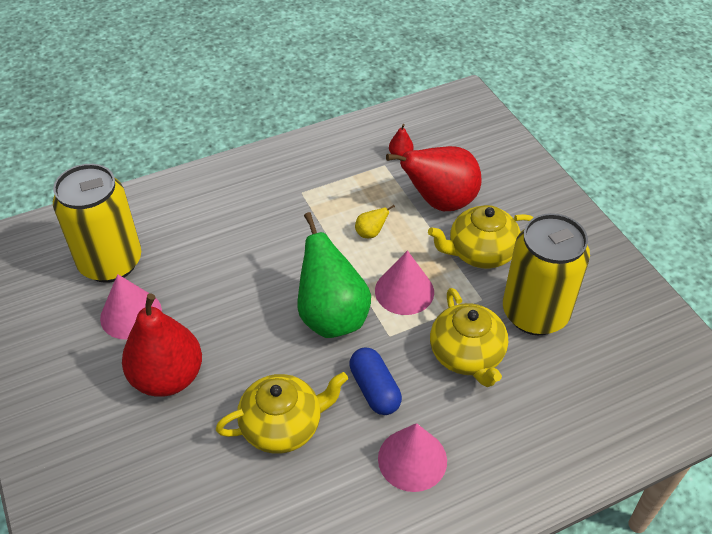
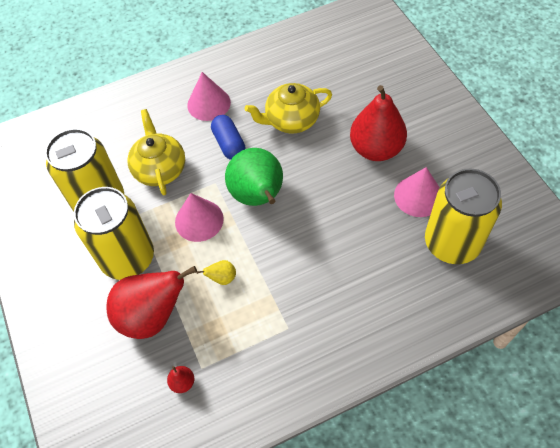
camera: 175 degrees left, 10 degrees up
(480, 252) = (128, 258): yellow teapot -> yellow can

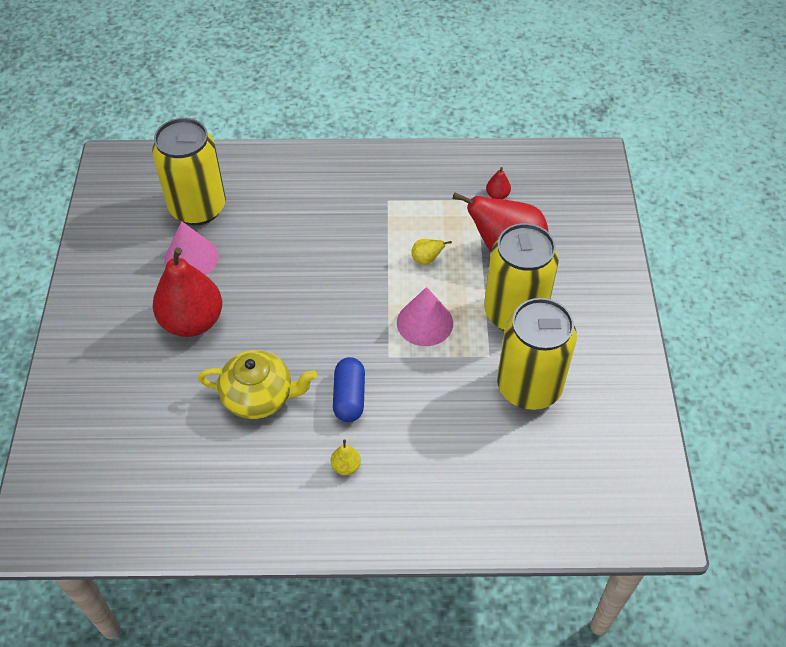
camera: 160 degrees left, 5 degrees down
(160, 169) = (445, 399): yellow teapot -> none
(209, 103) = (346, 466): pink cone -> yellow pear
(258, 197) = (350, 321): green pear -> none

